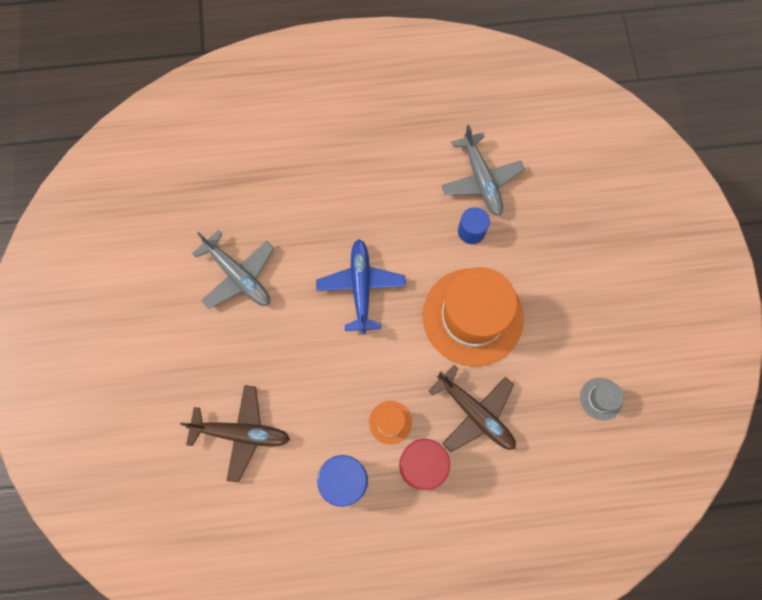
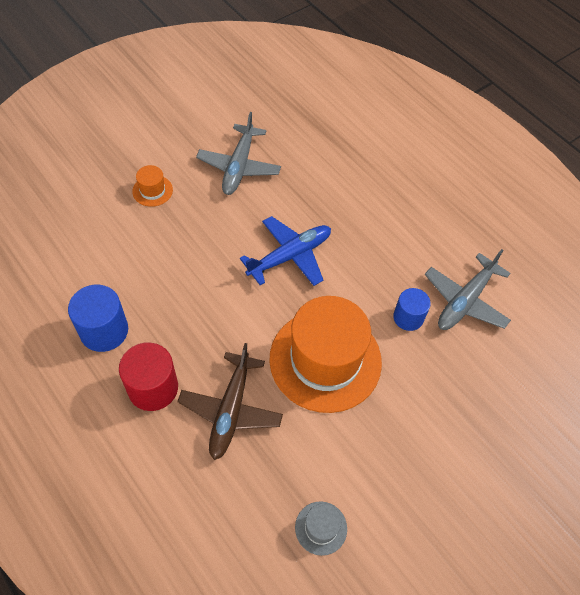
camera: 55 degrees right, 15 degrees down
(241, 433) = (105, 234): brown plane -> none
(390, 422) = (179, 340): orange hat -> orange hat (152, 190)

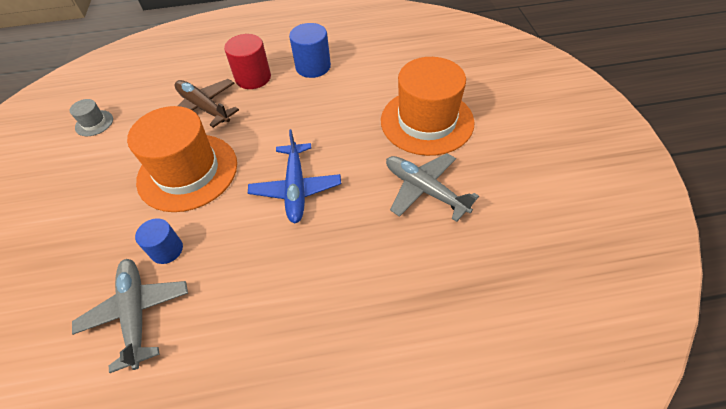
camera: 125 degrees right, 5 degrees down
(152, 190) = (427, 121): orange hat -> orange hat, size x2.44

